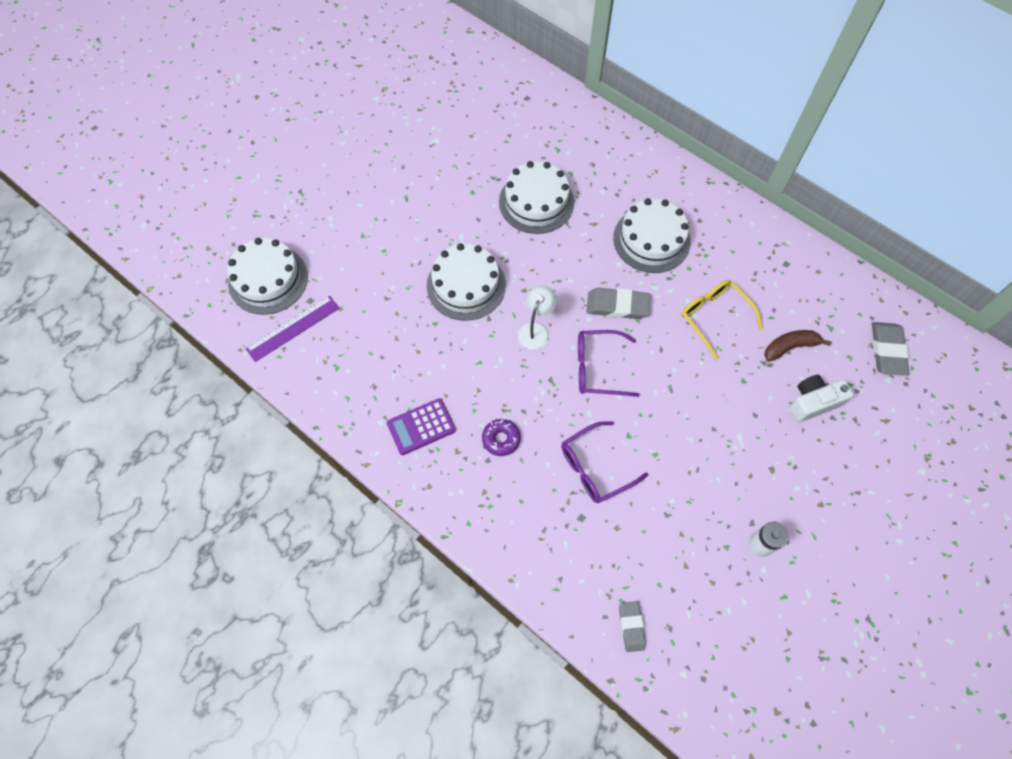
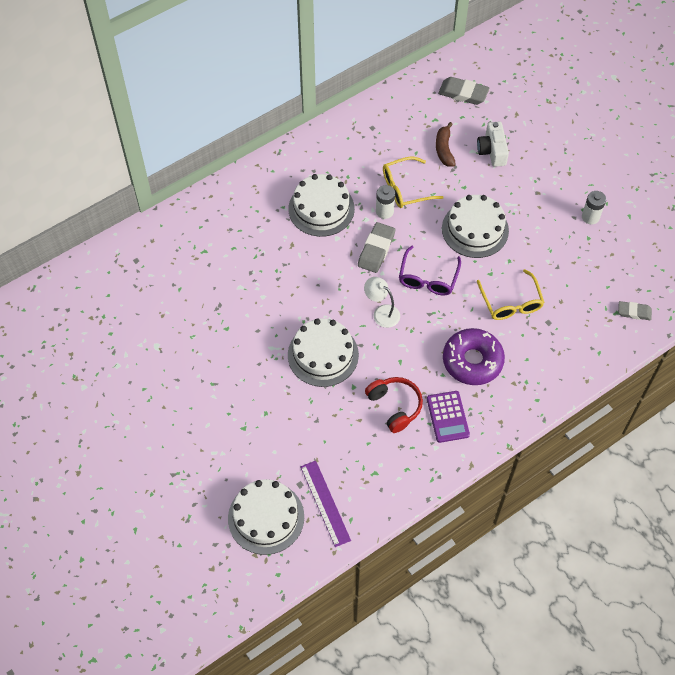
camera: 75 degrees left, 5 degrees down
(421, 369) = (395, 406): none -> red headphones
(501, 439) = (472, 361): purple donut -> purple donut, size x1.94
(536, 202) = (255, 281): white cake -> white cake (475, 229)
(594, 468) = (511, 303): purple glasses -> yellow glasses
(673, 303) = (384, 211): none -> white battery

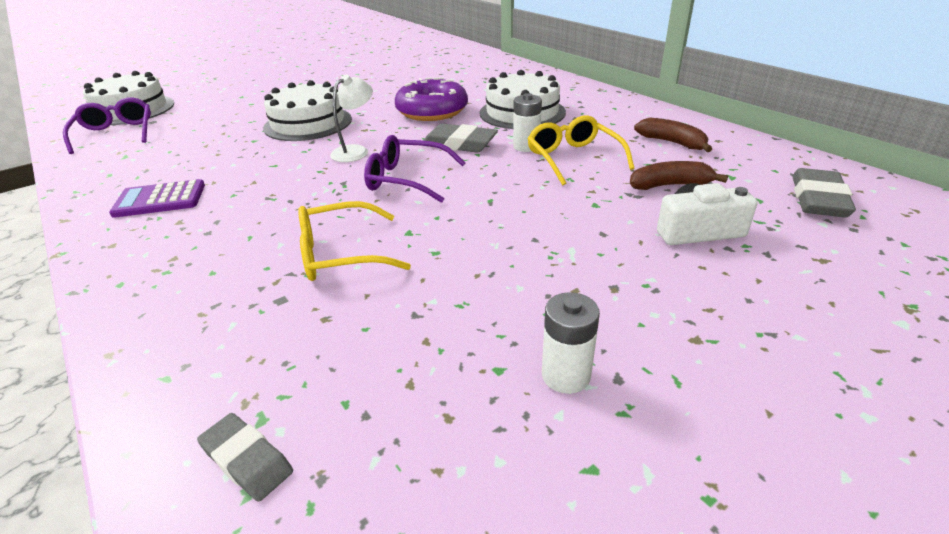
camera: 90 degrees right, 25 degrees down
(325, 503) = (116, 133): purple ruler -> purple glasses
(387, 134) = (672, 143): none -> brown banana
(395, 406) = (207, 164): red headphones -> none
(472, 361) = (241, 218): purple donut -> purple donut (432, 111)
(475, 229) = (504, 216): white cake -> none
(634, 312) = (247, 460): grey eraser -> grey eraser turned 60 degrees counterclockwise

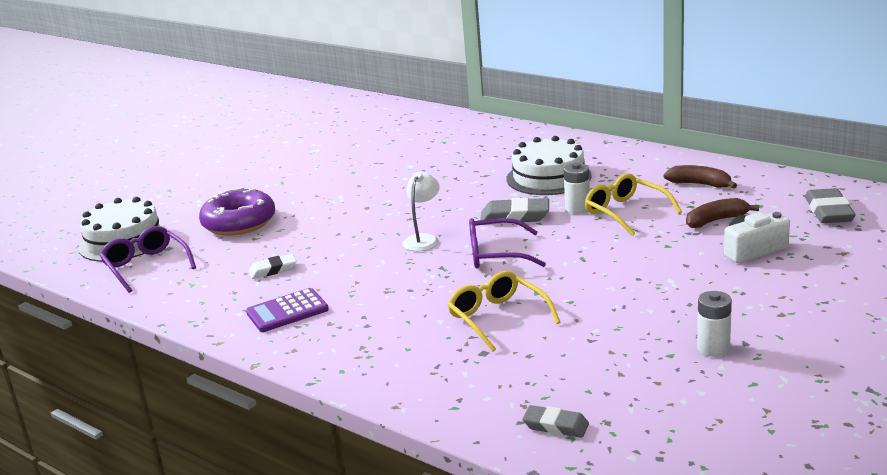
camera: 15 degrees left, 10 degrees down
(201, 156) = (273, 270): none -> white eraser
(308, 123) = (344, 222): white cake -> none
(339, 254) = (497, 317): yellow glasses -> yellow glasses turned 90 degrees clockwise
(432, 111) = (459, 190): purple donut -> purple donut (239, 223)

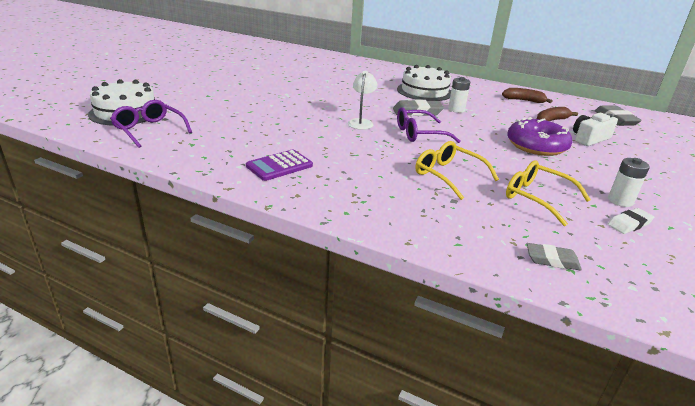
camera: 15 degrees left, 5 degrees up
(239, 223) = (217, 105): purple donut -> purple donut (536, 146)
(273, 270) = (255, 137): white eraser -> white eraser (629, 224)
(625, 212) = (488, 113): yellow glasses -> yellow glasses (536, 197)

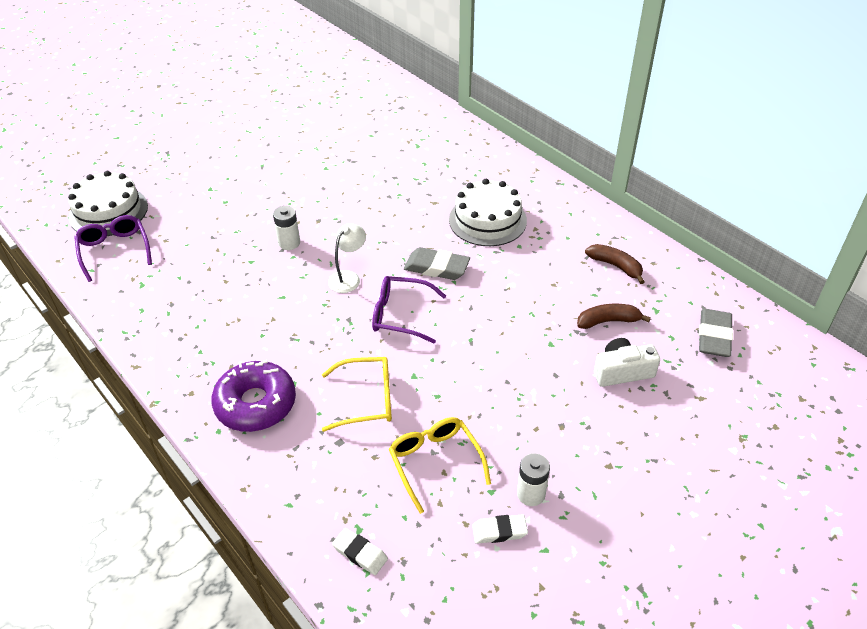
camera: 25 degrees right, 15 degrees up
(279, 166) = (203, 342): purple calculator -> none
(447, 175) = (368, 399): yellow glasses -> yellow glasses turned 105 degrees clockwise
(456, 109) = (494, 271): white battery -> white battery (289, 243)
(536, 146) = (530, 370): purple donut -> purple donut (255, 404)
(552, 260) = (360, 553): grey eraser -> white eraser

